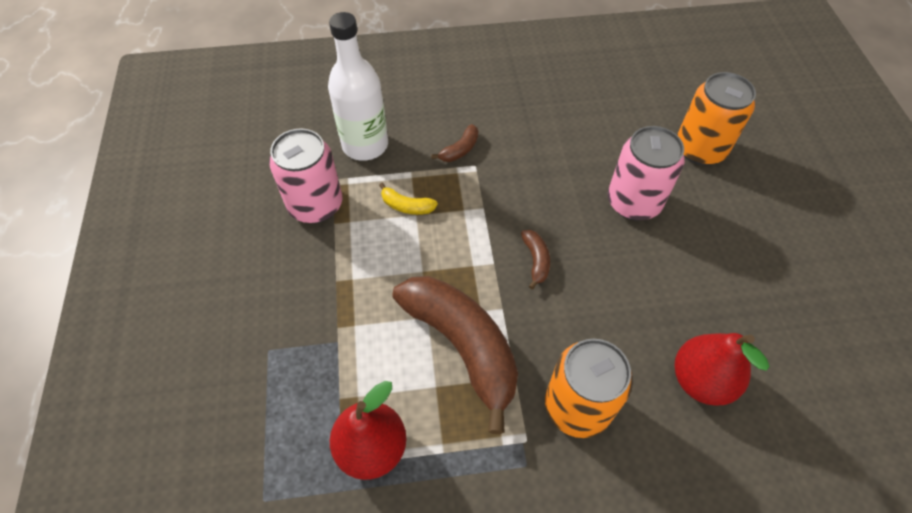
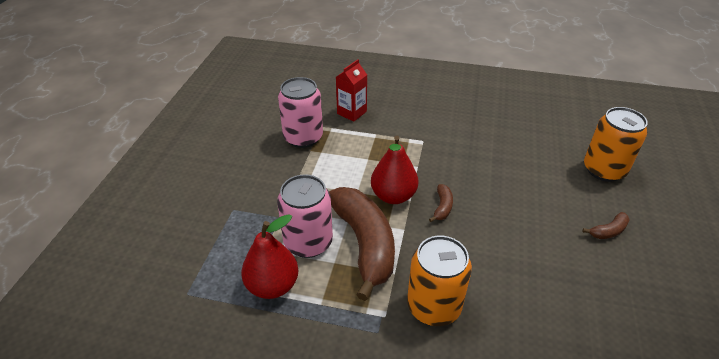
camera: 20 degrees right, 15 degrees down
(365, 145) = (352, 112): white bottle -> red carton
(406, 206) = (363, 152): yellow banana -> none
(460, 150) = (416, 129): brown banana -> brown banana (608, 231)
(633, 202) = (534, 190): pink can -> pink can (308, 242)
(701, 380) = (543, 319): red pear -> red pear (393, 196)

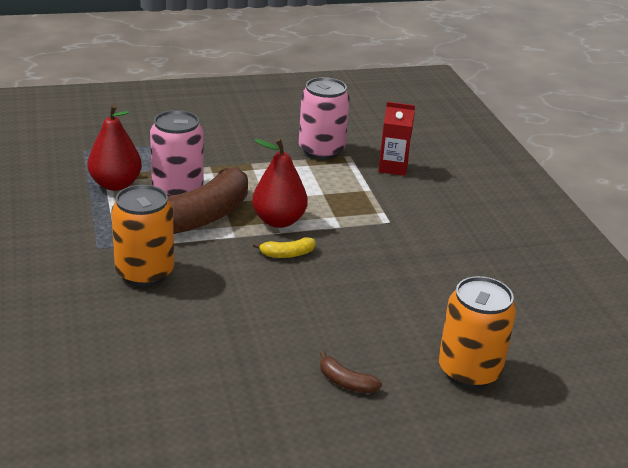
camera: 60 degrees right, 10 degrees down
(442, 207) = (287, 254): brown banana -> yellow banana

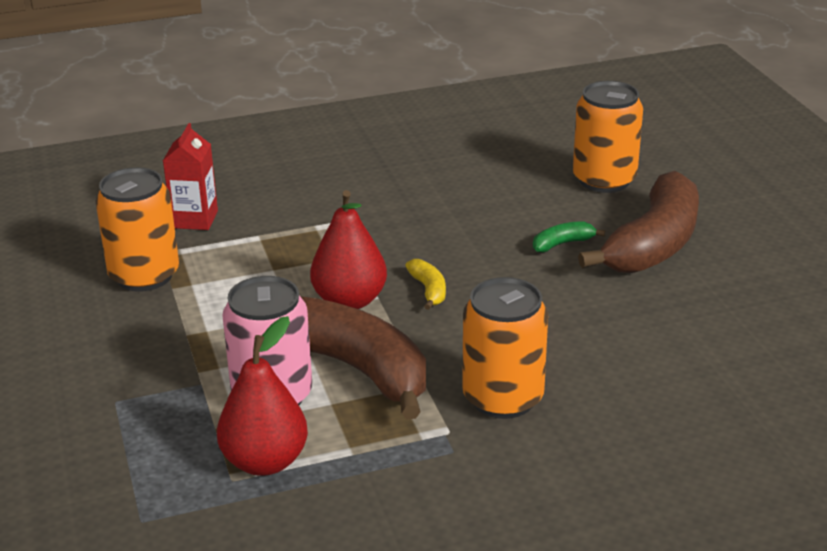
camera: 90 degrees left, 0 degrees up
(321, 150) = (144, 276): pink can -> orange can
(345, 382) = (653, 244): brown banana -> brown banana, size x2.47
(350, 327) = (562, 244): none -> green banana

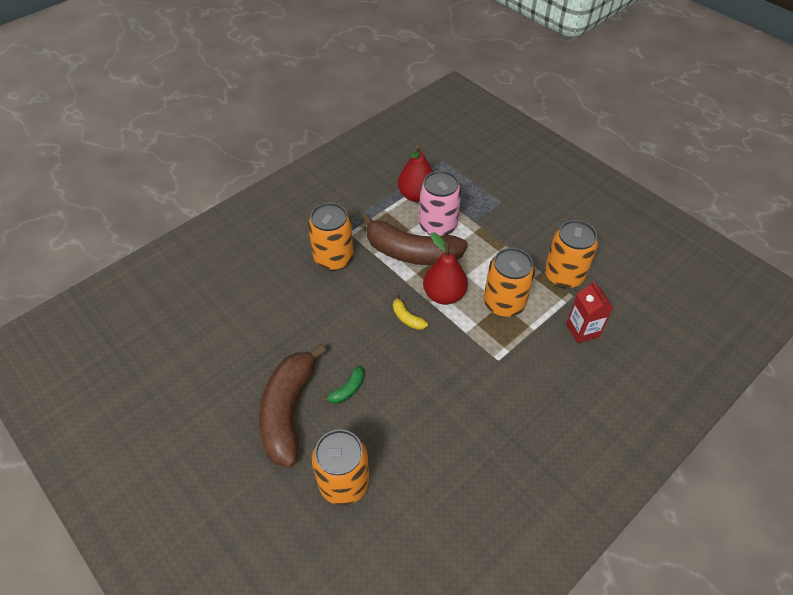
camera: 155 degrees right, 20 degrees up
(269, 269) = (504, 303): none -> orange can

